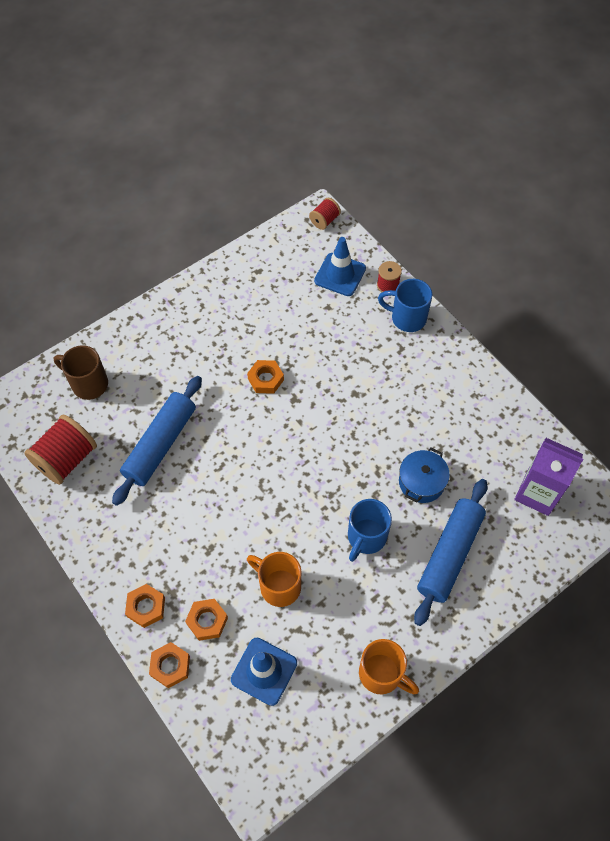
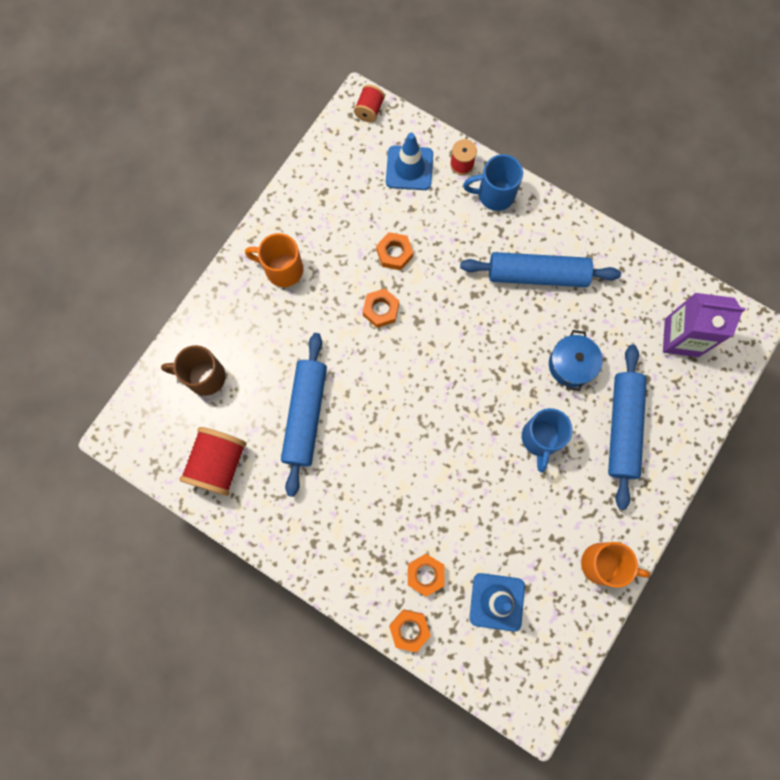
camera: 20 degrees left, 15 degrees up
(146, 607) = (362, 583): orange nut -> orange nut (394, 253)
(279, 586) = (478, 516): orange mug -> orange mug (282, 269)
(420, 395) = (537, 274): none -> blue rolling pin

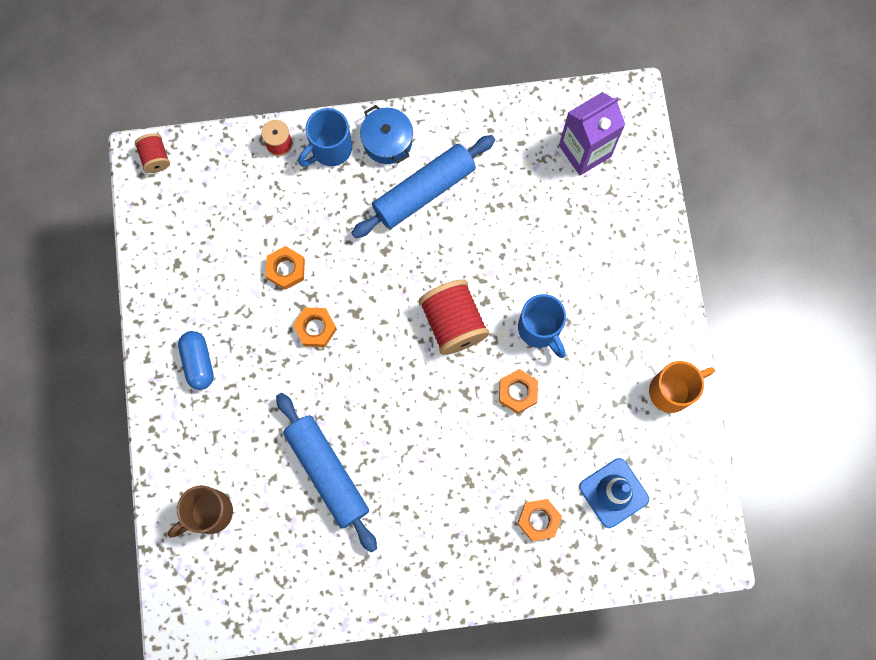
camera: 40 degrees left, 0 degrees up
(219, 464) = (287, 577): red spool -> red spool (453, 323)
(282, 269) = (198, 362): orange mug -> blue capsule
(409, 168) = (236, 183): blue traffic cone -> none
(409, 629) = (563, 576): orange nut -> orange nut (517, 392)
(571, 365) = (514, 246): blue pot -> blue pot (387, 141)
(622, 428) = (598, 265): blue rolling pin -> none

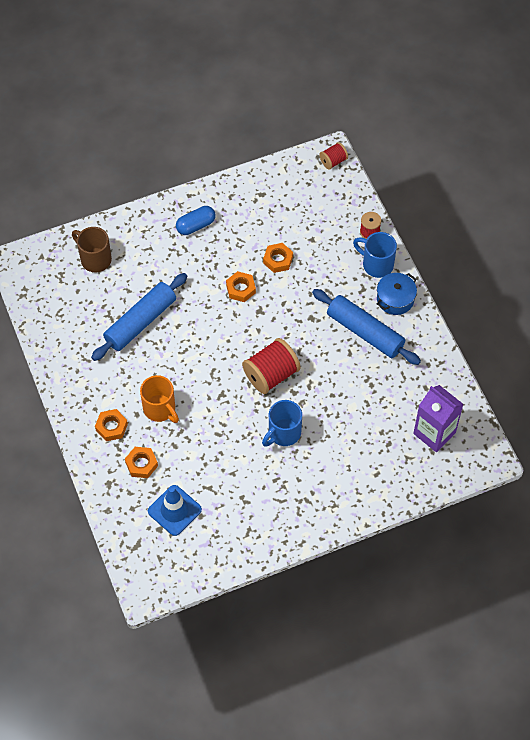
camera: 75 degrees right, 15 degrees down
(517, 392) = (232, 429): orange nut -> orange nut (111, 427)
(672, 391) = (263, 535): orange mug -> orange mug (160, 409)

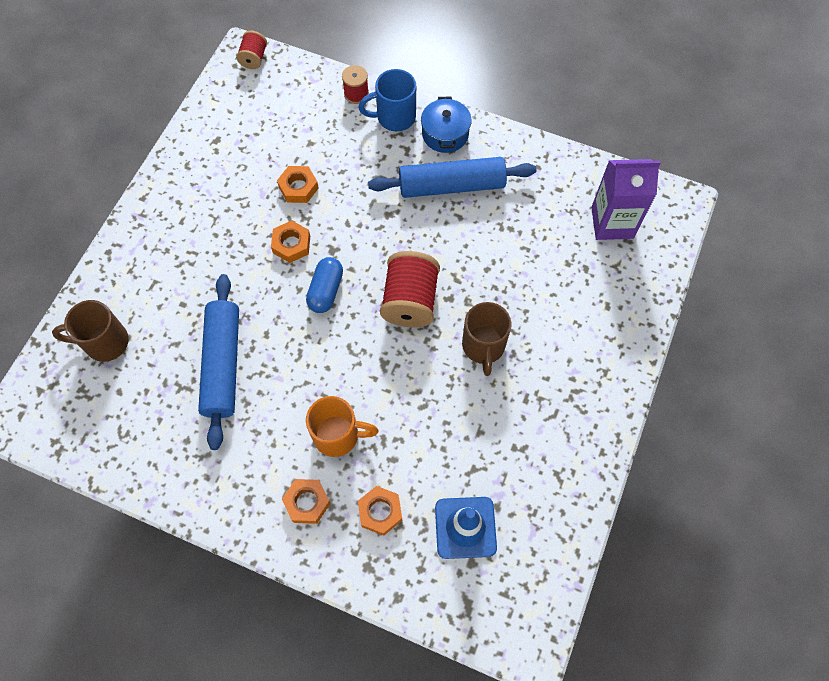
camera: 45 degrees left, 5 degrees up
(196, 225) = (180, 221): blue capsule -> blue capsule (326, 290)
(283, 433) = (483, 346): blue mug -> brown mug

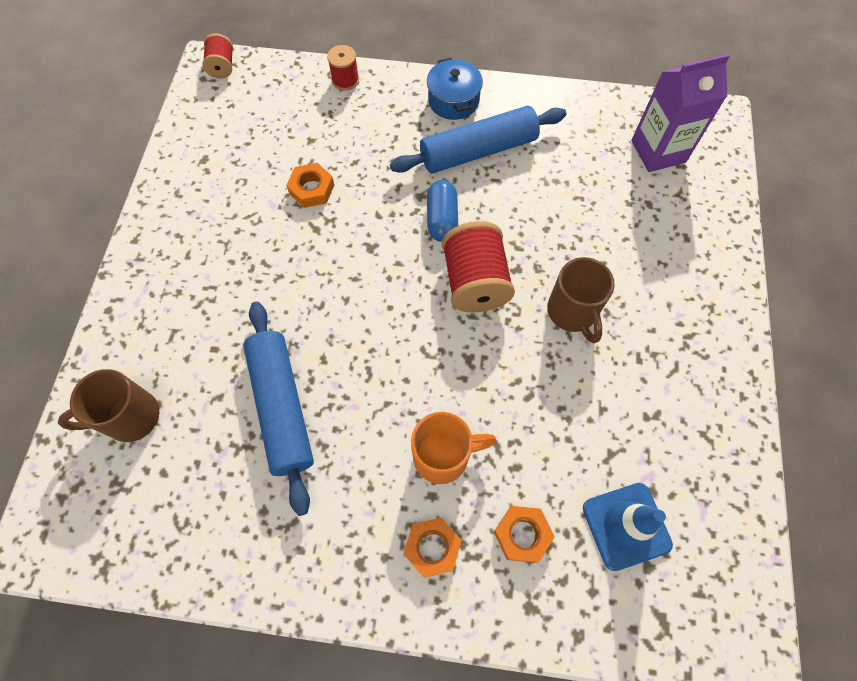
camera: 15 degrees left, 0 degrees up
(291, 244) = (322, 252): orange nut -> none
(326, 290) = (377, 293): blue capsule -> blue capsule (442, 219)
(394, 117) = (394, 95): blue mug -> none

